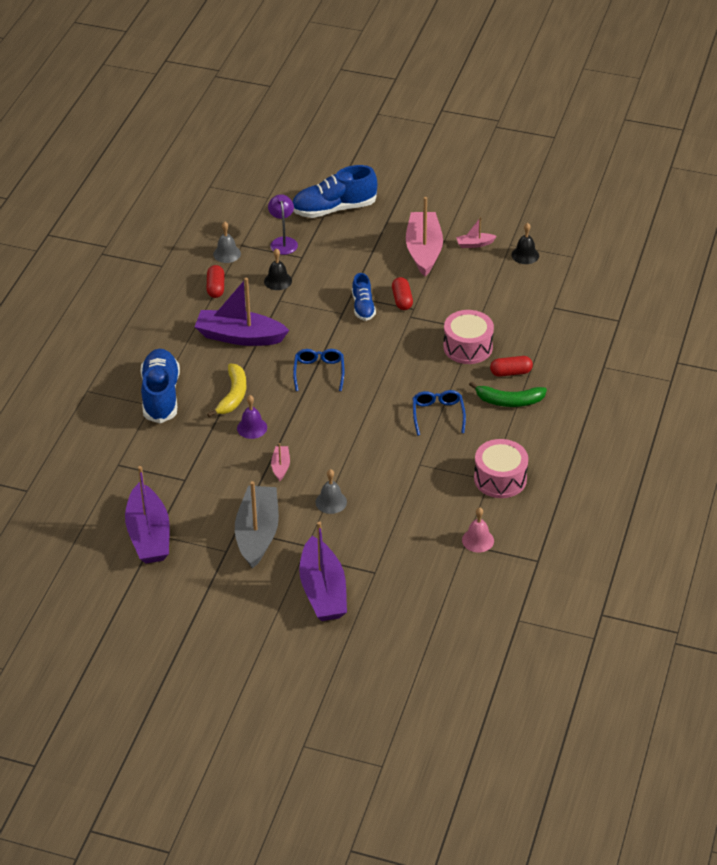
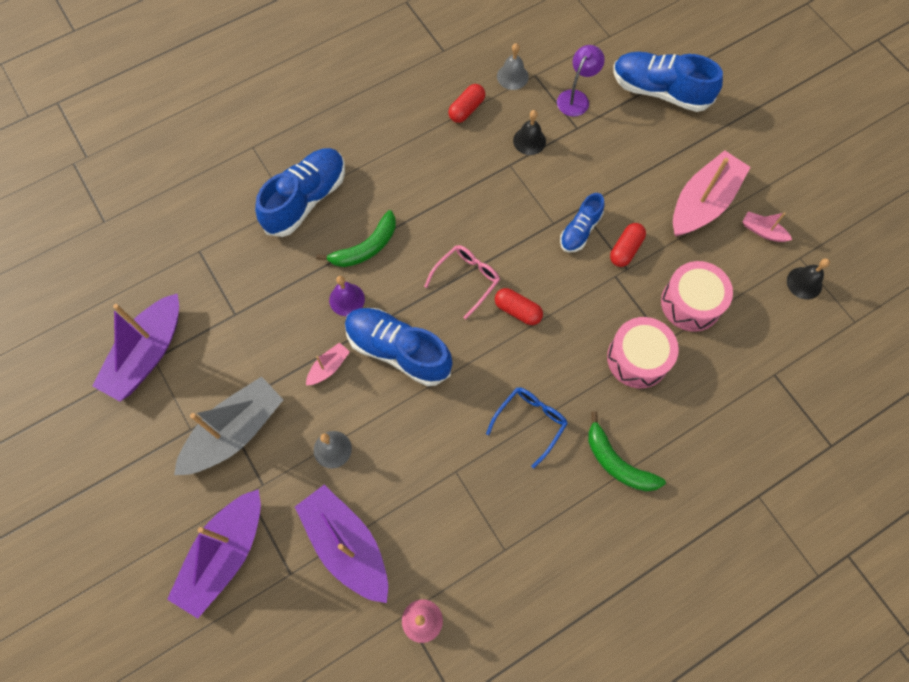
camera: 40 degrees right, 25 degrees up
(233, 395) = (366, 247): yellow banana -> green banana
(240, 337) = (435, 182): purple boat -> purple boat (346, 545)
(316, 432) = (398, 351): none -> blue shoe
(319, 372) = (466, 279): blue glasses -> pink glasses
(500, 479) = (516, 558): pink drum -> pink drum (691, 303)
(511, 372) = (652, 426): red capsule -> red capsule (517, 310)

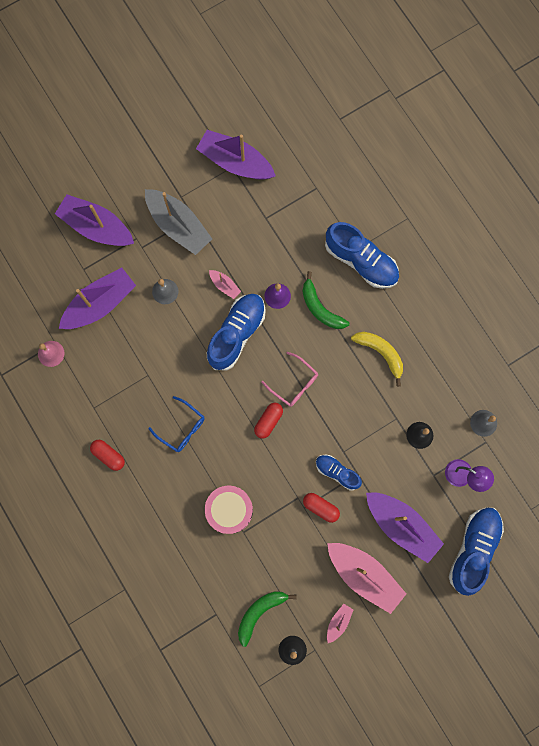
camera: 90 degrees right, 10 degrees up
(427, 179) = (381, 353): none -> yellow banana
(466, 109) = (449, 384): red capsule -> red capsule (108, 455)
(617, 462) = (151, 488): green banana -> green banana (260, 612)
(639, 162) = (401, 525): none -> purple boat
(691, 303) = (274, 555): pink drum -> none

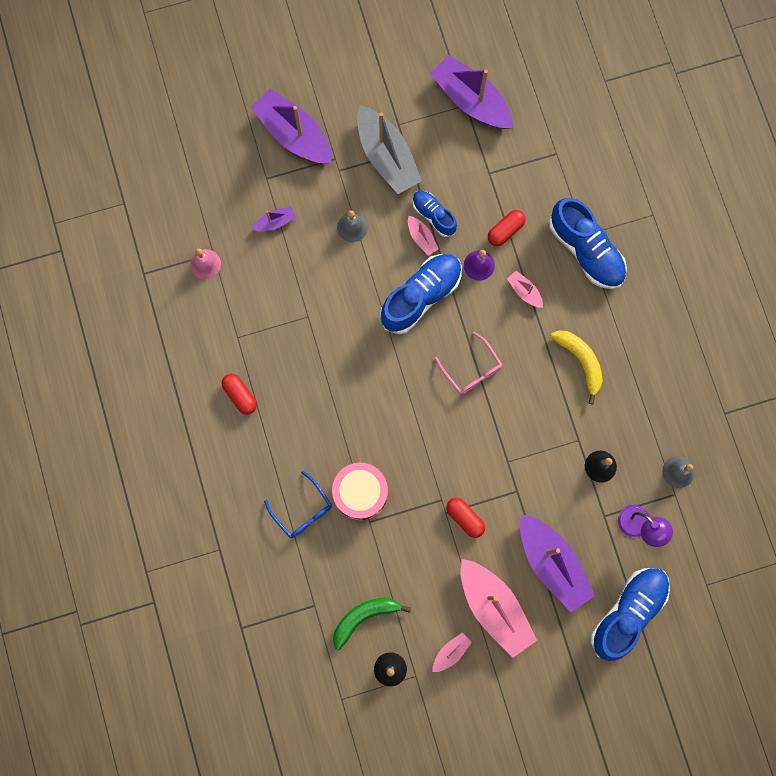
camera: 15 degrees right, 0 degrees up
(100, 304) = (275, 222): purple boat -> purple boat, size x0.45
(181, 428) = (330, 386): blue glasses -> blue glasses (302, 510)
(268, 421) = (431, 405): red capsule -> red capsule (505, 231)
(320, 308) = (524, 291): green banana -> pink boat
(337, 472) = (494, 483): blue shoe -> blue shoe (433, 216)

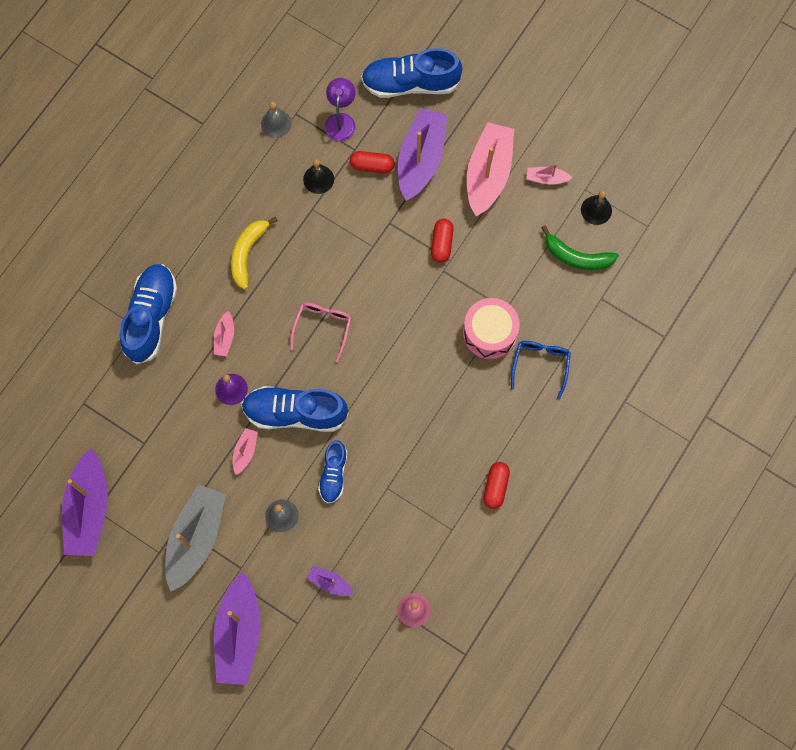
camera: 130 degrees left, 5 degrees down
(433, 216) = (218, 458): blue shoe -> blue shoe (333, 474)
(505, 231) = (184, 391): red capsule -> red capsule (372, 166)

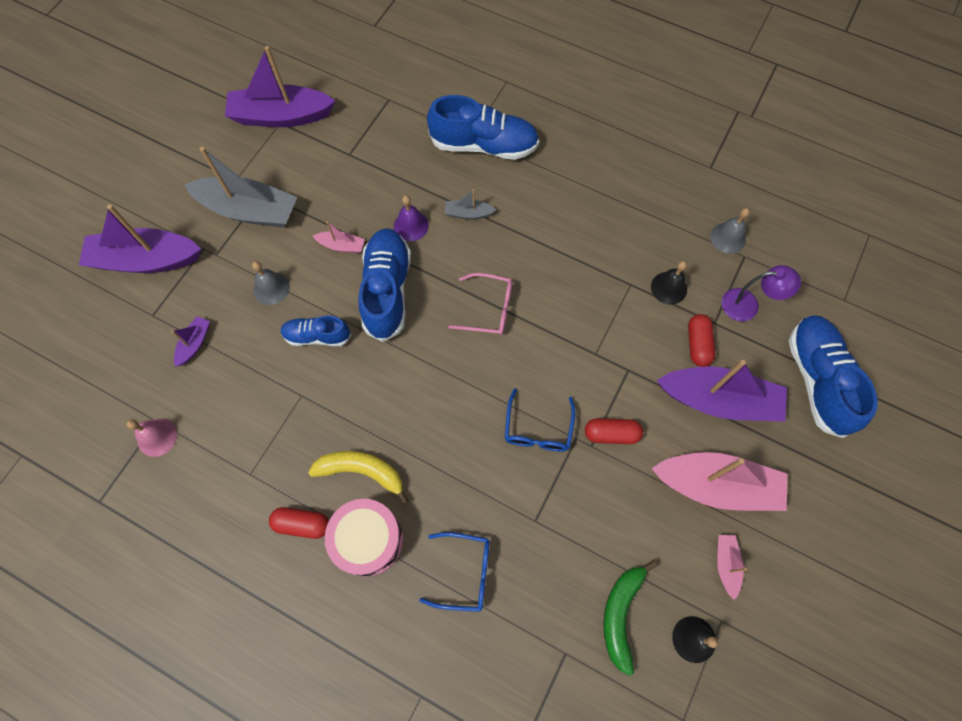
camera: 85 degrees right, 5 degrees down
(224, 337) = (468, 213): pink boat -> grey boat
(247, 253) = (567, 225): yellow banana -> yellow banana (362, 471)
(433, 299) = (538, 429): none -> blue glasses
(490, 333) = (501, 502): pink drum -> pink drum (368, 540)

